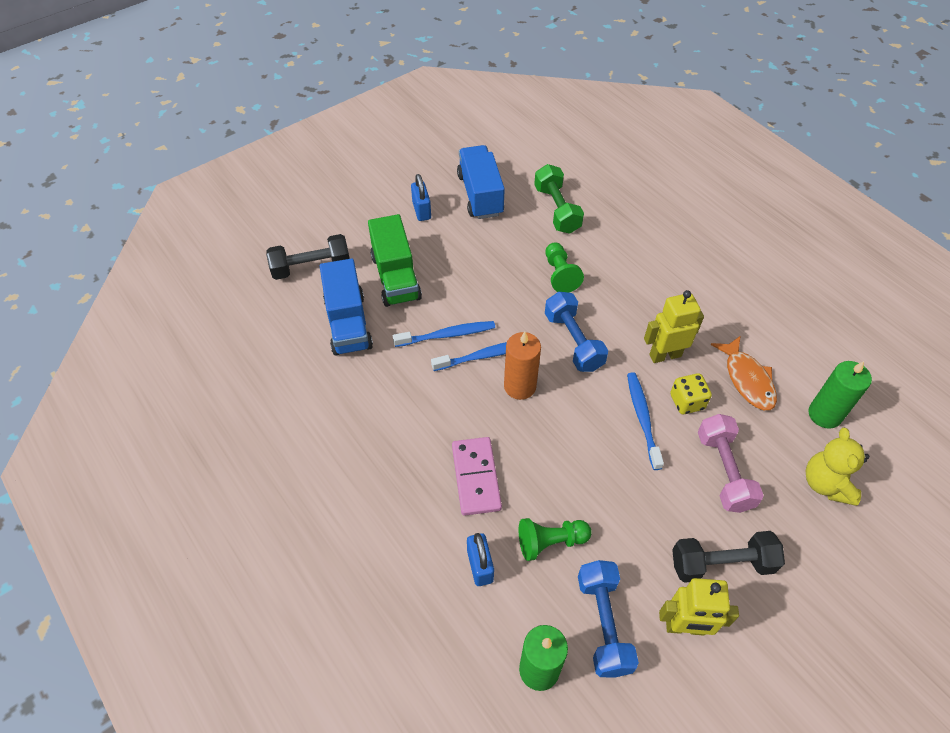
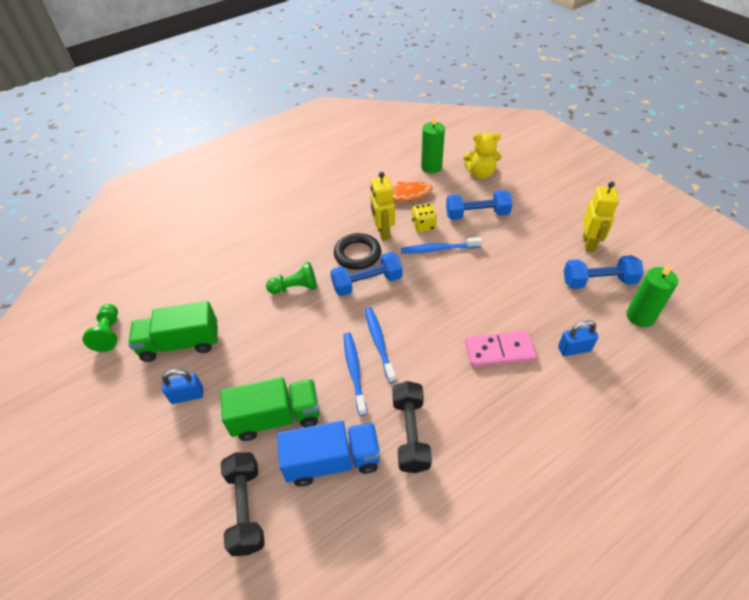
camera: 85 degrees left, 5 degrees down
(480, 195) = (180, 343): blue truck -> green truck
(520, 386) = (411, 319): orange candle -> none
(550, 542) = (546, 306): green pawn -> green pawn (109, 333)
(557, 209) = (218, 286): green dumbbell -> none
(621, 329) = (357, 254): none -> black ring
(722, 564) = (543, 223): black dumbbell -> black dumbbell (410, 433)
(724, 471) = (477, 214): pink dumbbell -> blue dumbbell

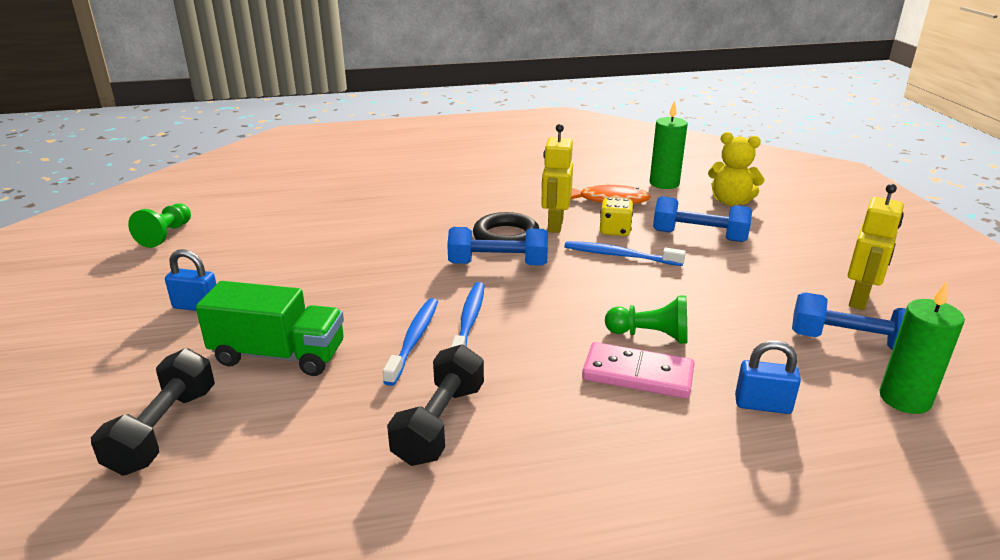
camera: 20 degrees right, 20 degrees down
(180, 343) = (231, 261): green truck -> none
(295, 287) = (404, 247): green pawn -> green pawn (650, 335)
(332, 461) = (311, 419): blue truck -> none

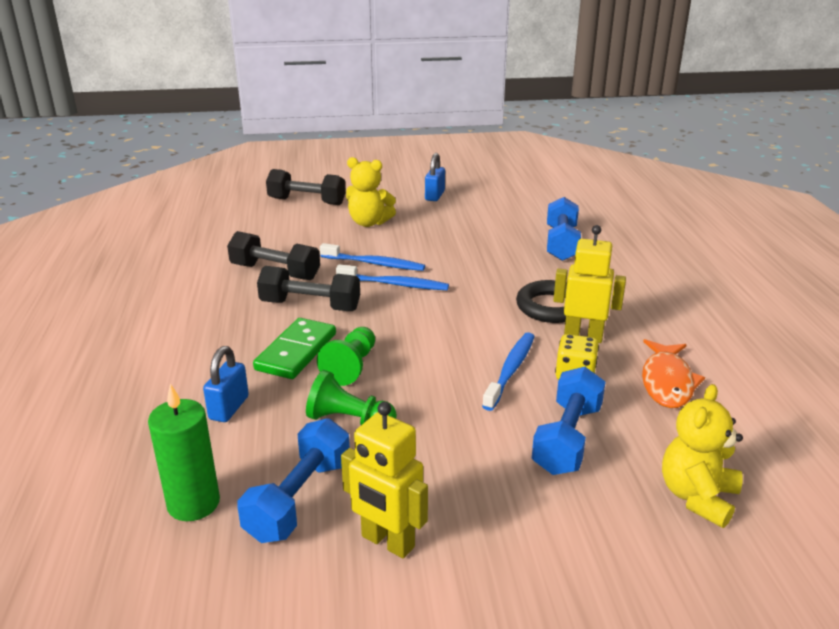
camera: 95 degrees right, 0 degrees up
(166, 235) = (539, 177): green pawn -> green pawn (349, 420)
(279, 355) = (369, 223): green truck -> yellow teddy bear
(498, 264) = (492, 300): blue dumbbell -> blue dumbbell (561, 243)
(532, 378) = (310, 306): none -> black dumbbell
(637, 374) = (296, 352): pink domino -> green domino
(664, 183) = (748, 440): green candle -> none

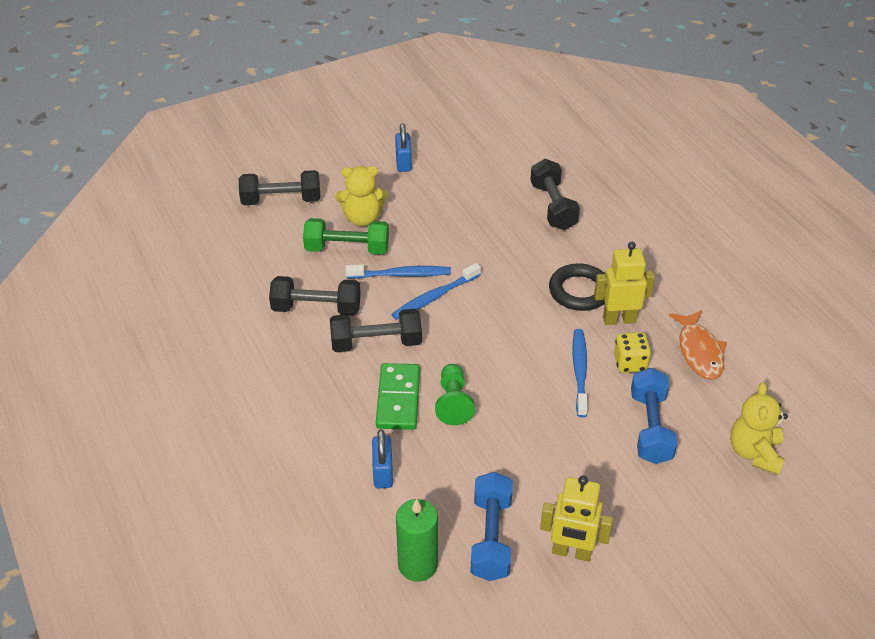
camera: 20 degrees left, 15 degrees up
(338, 239) = (347, 249): none -> green dumbbell
(349, 420) = (484, 457): green pawn -> none
(395, 284) = (434, 297): blue toothbrush -> blue toothbrush turned 150 degrees clockwise
(561, 243) = (553, 206): blue dumbbell -> black dumbbell

